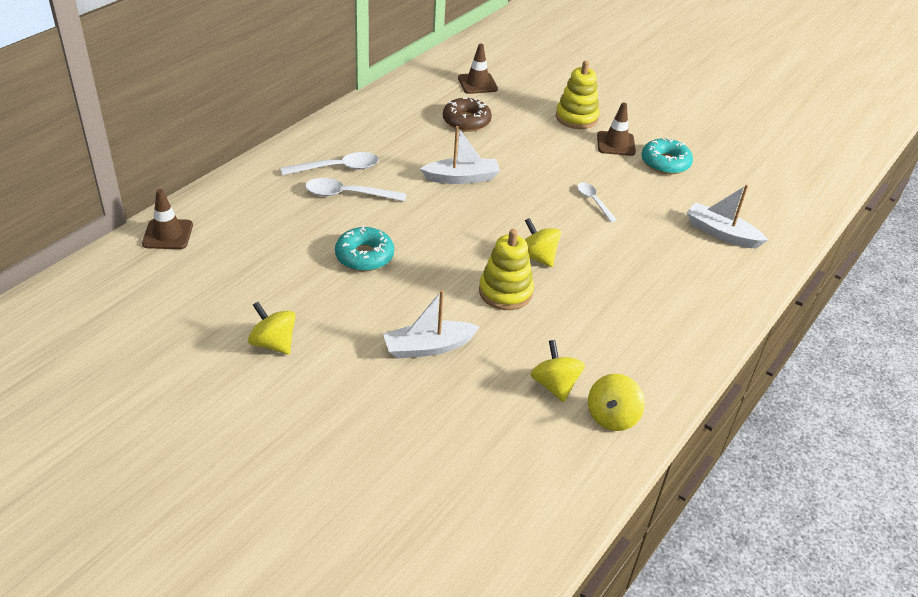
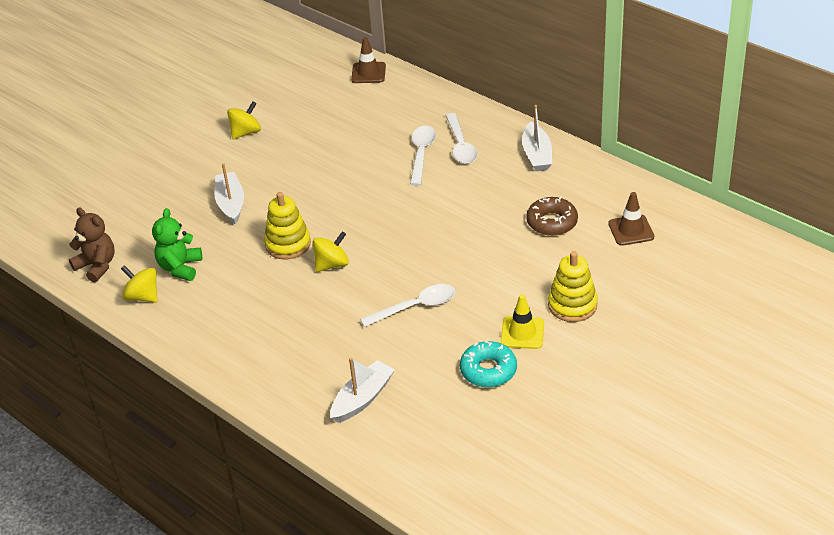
camera: 100 degrees right, 0 degrees up
(364, 256) = (338, 167): turquoise donut -> none
(461, 178) = (450, 219): white boat -> white boat (537, 155)
(554, 385) = (180, 268): yellow spinning top -> green teddy bear
(559, 476) = (97, 266): none -> brown teddy bear
(593, 201) = (415, 307): white spoon -> white spoon, size x1.58
(616, 144) = (522, 333): brown traffic cone -> yellow traffic cone

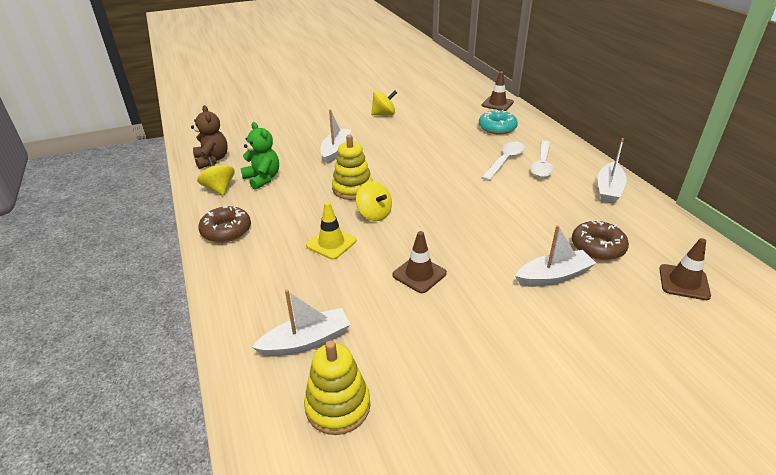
camera: 25 degrees right, 5 degrees down
(180, 268) = (263, 179): green teddy bear -> green teddy bear turned 105 degrees clockwise
(198, 337) = (226, 230): none -> brown donut
(332, 264) = (374, 214): yellow spinning top -> yellow spinning top turned 60 degrees clockwise
(415, 307) = (419, 274): white spoon -> brown traffic cone
(488, 370) = (451, 368): turquoise donut -> turquoise donut (497, 128)
(522, 333) = (511, 342): yellow traffic cone -> yellow traffic cone (331, 243)
(528, 265) = (553, 276): none -> white boat
(572, 305) = (583, 334): yellow stacking toy -> yellow stacking toy (338, 406)

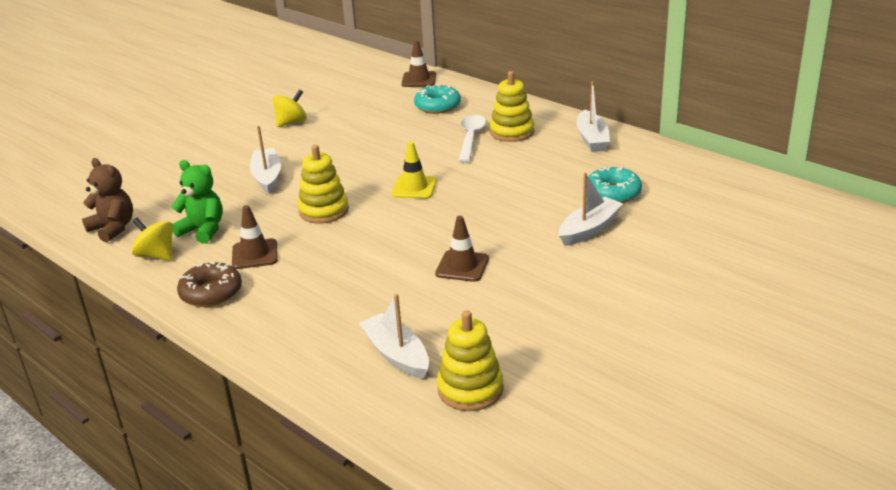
camera: 25 degrees left, 5 degrees down
(306, 341) = (396, 355): white boat -> white boat turned 75 degrees counterclockwise
(331, 243) = (346, 268): yellow traffic cone -> yellow traffic cone (414, 188)
(374, 214) = (370, 228): yellow spinning top -> none
(542, 164) = (512, 132): white spoon -> yellow stacking toy
(597, 247) = (613, 193): brown donut -> turquoise donut
(684, 282) = (701, 200): brown traffic cone -> brown traffic cone (255, 254)

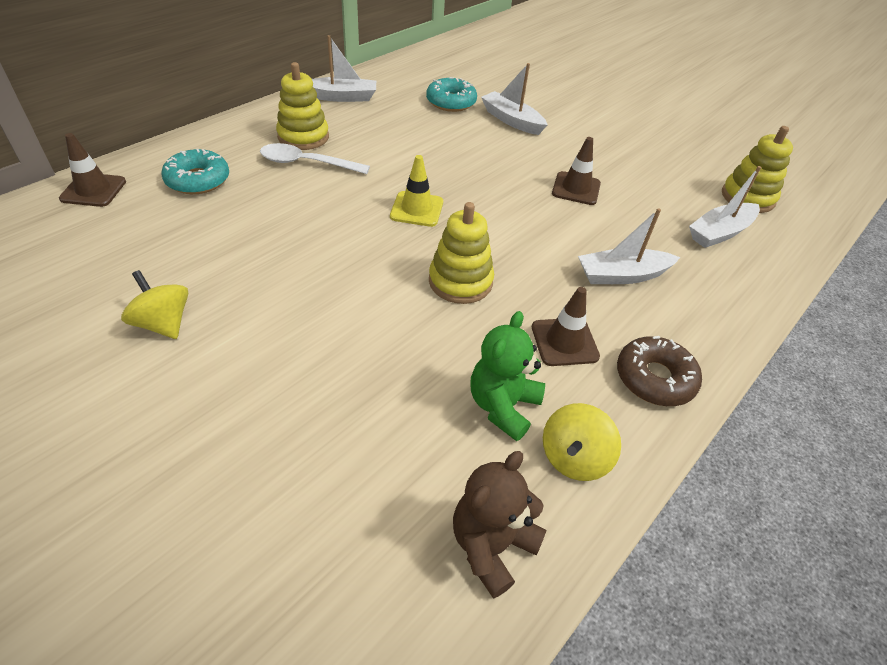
camera: 95 degrees left, 15 degrees up
(267, 177) = (352, 343): white boat -> white boat (622, 275)

